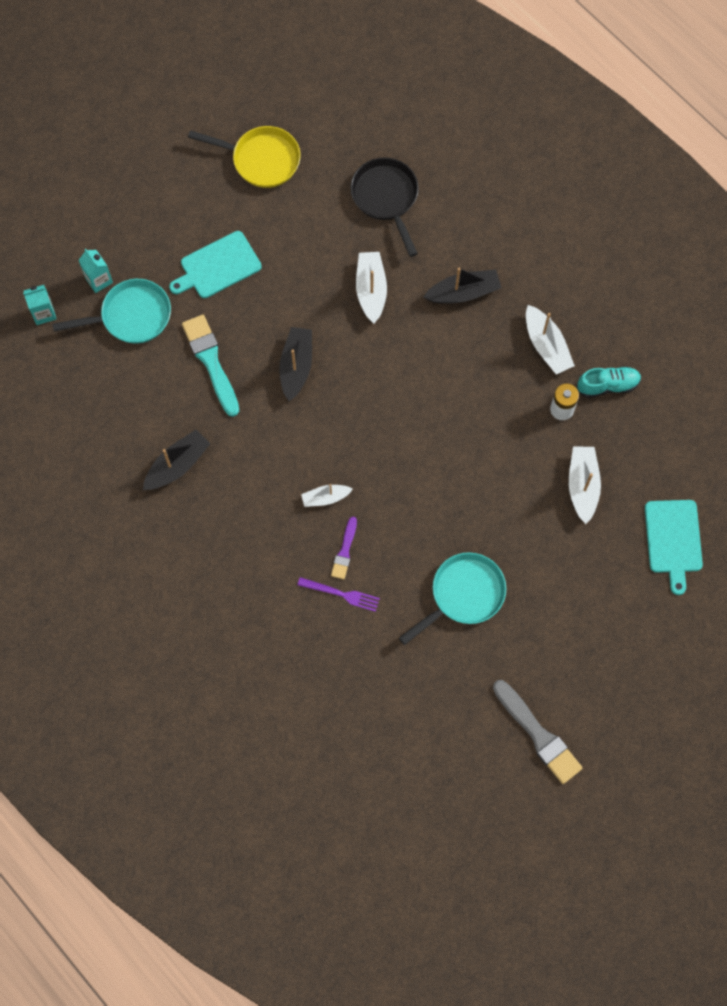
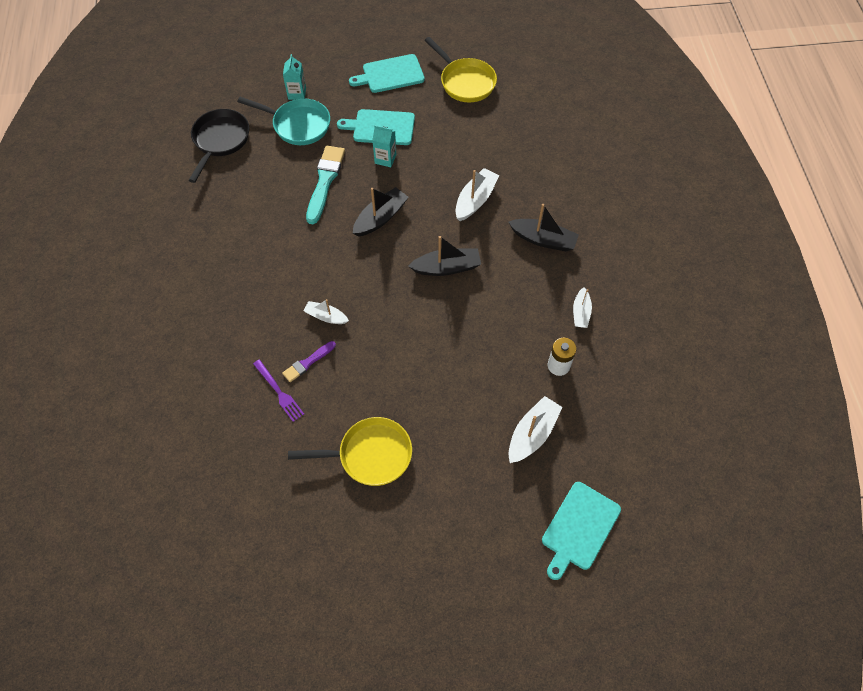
camera: 35 degrees right, 10 degrees down
(44, 313) = (245, 93): turquoise carton -> turquoise carton (385, 159)
(177, 197) = (390, 74): none -> turquoise cutting board
(177, 465) = (244, 232): black boat -> black boat (446, 267)
(386, 198) = (534, 149): black pan -> black pan (220, 141)
(463, 595) = (370, 455): turquoise pan -> yellow pan
(538, 734) = (339, 613): grey brush -> none
(546, 345) = (581, 312): white boat -> white boat, size x0.63
(608, 385) = (610, 371): turquoise shoe -> none

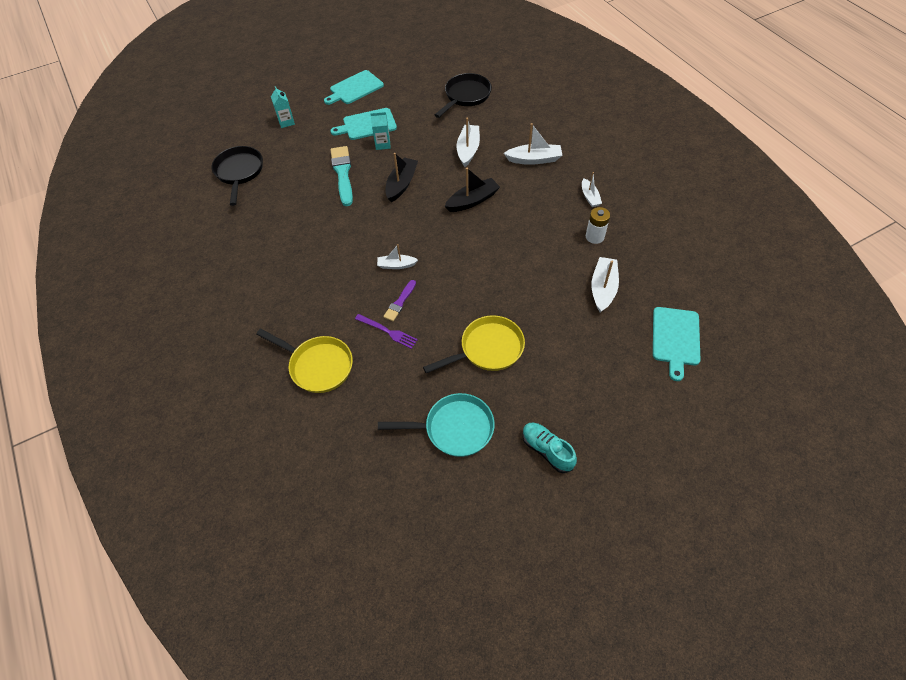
camera: 20 degrees left, 5 degrees down
(298, 125) = (299, 143): turquoise pan -> turquoise pan (454, 428)
(370, 596) = (547, 450): none -> turquoise shoe
(465, 82) = (415, 77): yellow pan -> yellow pan (318, 366)
(509, 127) = (466, 96): none -> black pan
(543, 240) = (534, 159): black boat -> white boat

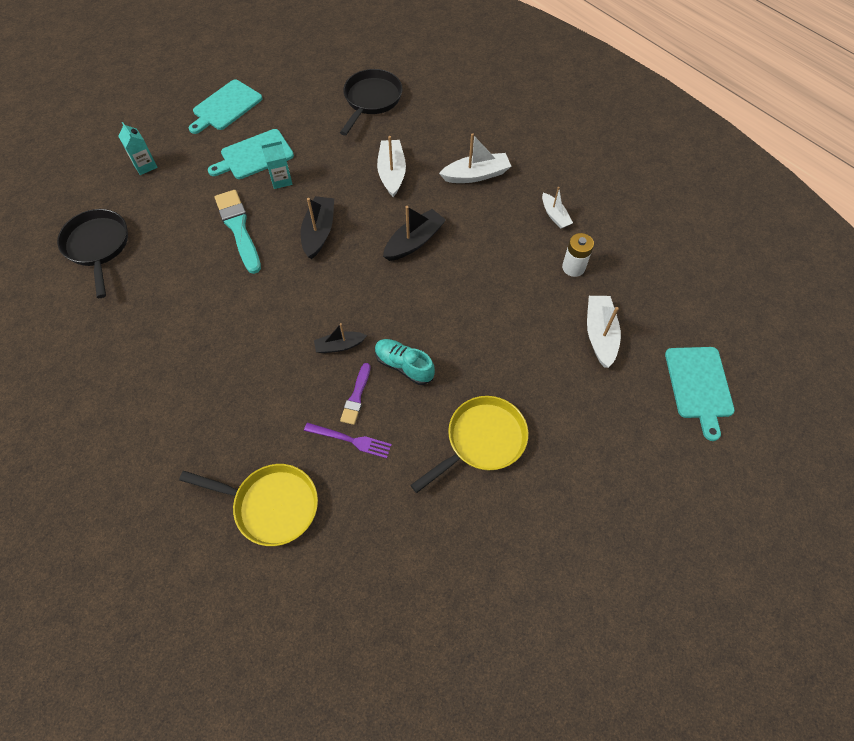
camera: 15 degrees left, 5 degrees up
(396, 265) = (339, 346): white boat -> black boat
(454, 428) = (466, 558): turquoise pan -> none
(547, 450) = (586, 563): turquoise shoe -> turquoise shoe (404, 366)

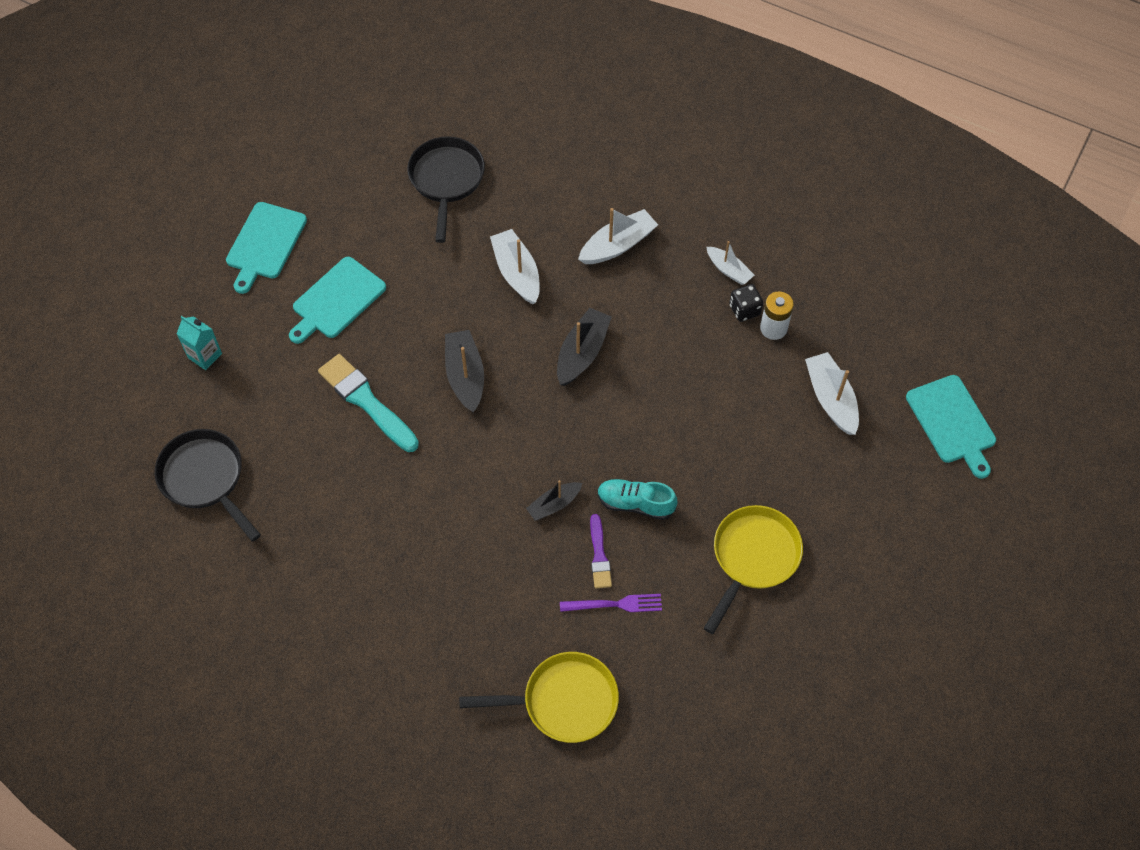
camera: 20 degrees left, 0 degrees up
(281, 180) = (386, 323): turquoise carton -> none
(555, 247) = (744, 310): none -> black dice

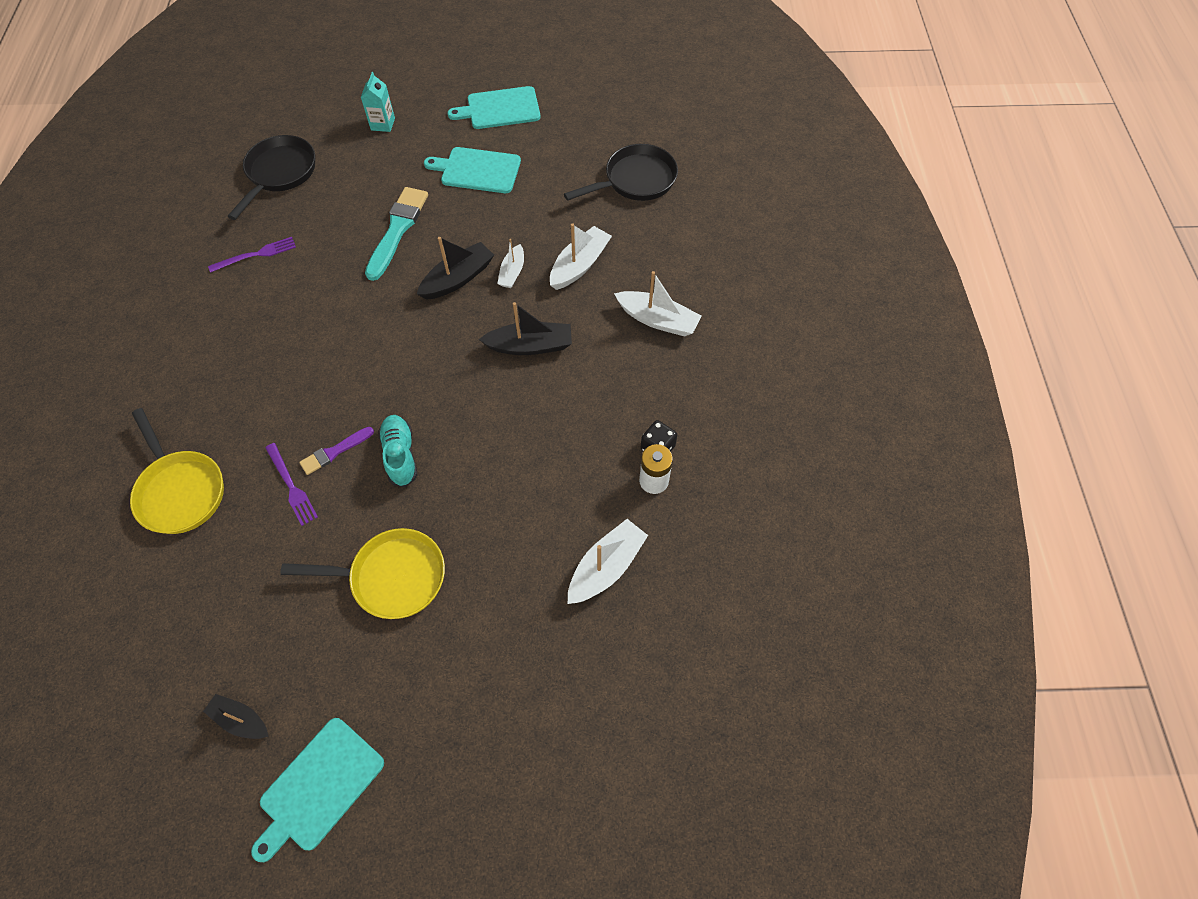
camera: 60 degrees right, 0 degrees up
(309, 540) = (256, 255): none -> purple fork
(554, 504) = (368, 395): black boat -> black boat (241, 720)
(728, 270) = (692, 415): white boat -> white boat (512, 272)
(952, 422) = (650, 699): turquoise cutting board -> turquoise cutting board (319, 787)

